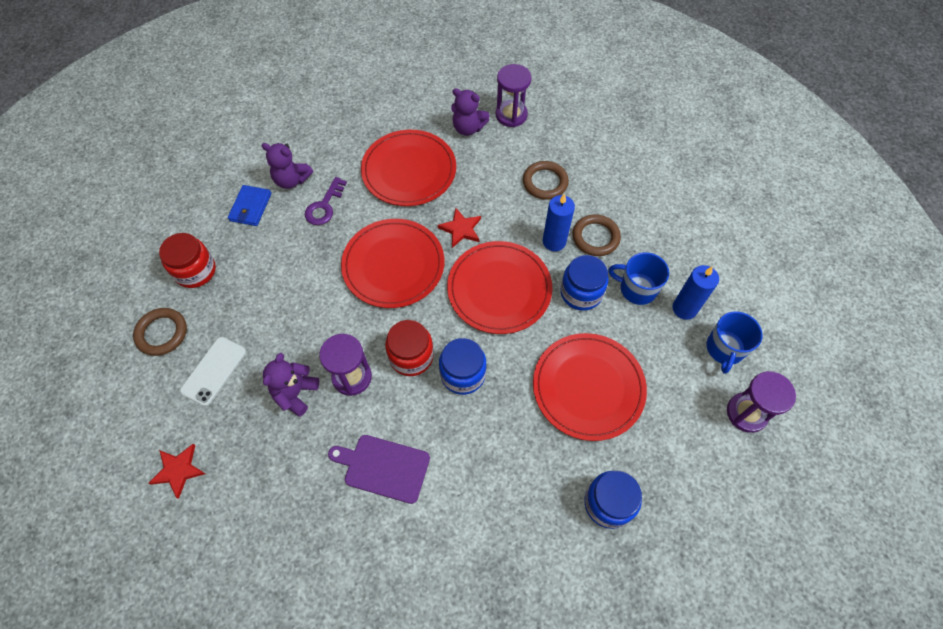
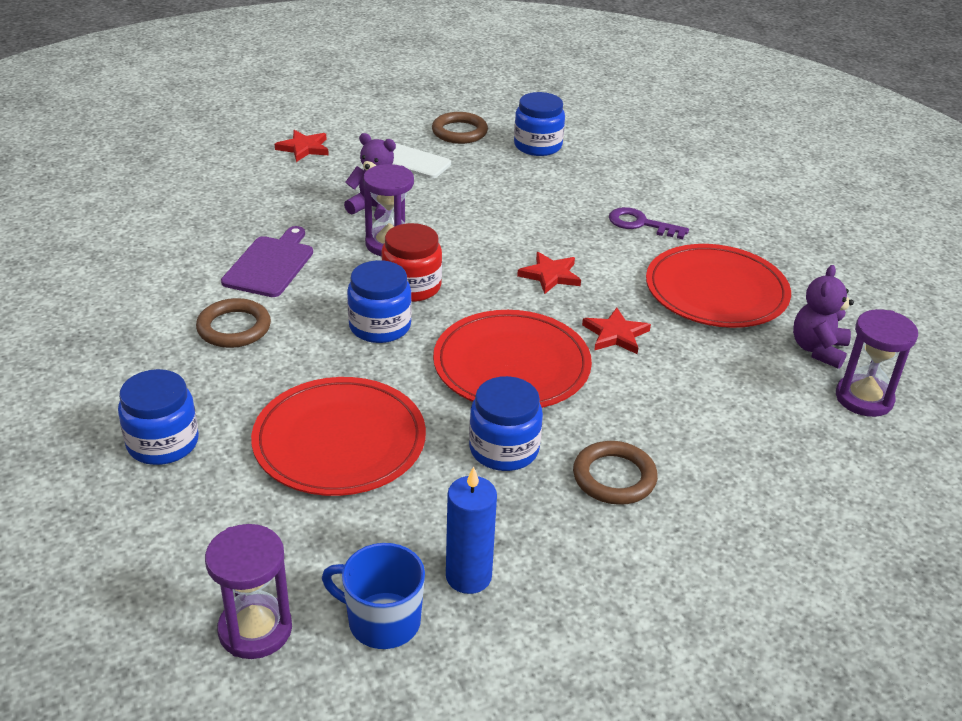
camera: 90 degrees right, 25 degrees down
(195, 271) = (538, 146): red jar -> blue jar
(250, 207) = (631, 174): blue wallet -> none
(292, 180) = (679, 200): purple teddy bear -> none
(393, 265) = (550, 275): red plate -> red star
(545, 182) = (722, 427): brown ring -> brown ring (234, 328)
(554, 241) = (601, 427): blue candle -> none
(637, 289) = (510, 517): blue mug -> none

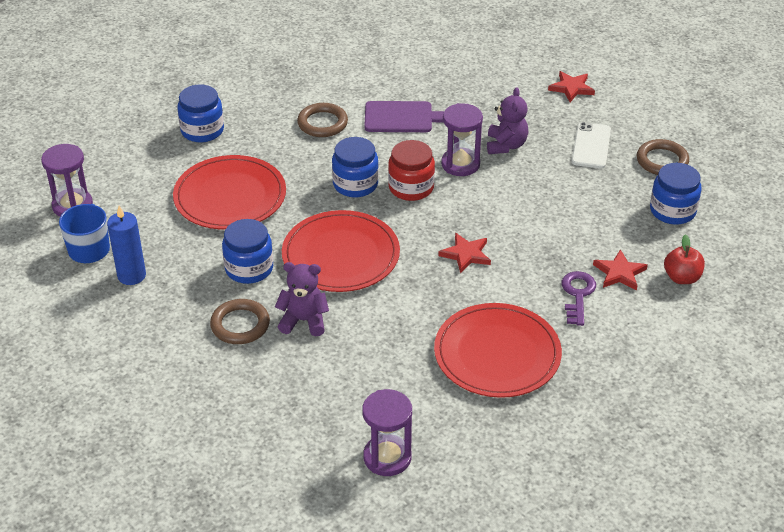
camera: 75 degrees right, 5 degrees up
(615, 334) = (404, 302): red star -> red star (619, 273)
(636, 165) = (682, 278): none -> red apple
(818, 350) = (442, 425): purple teddy bear -> purple teddy bear (304, 321)

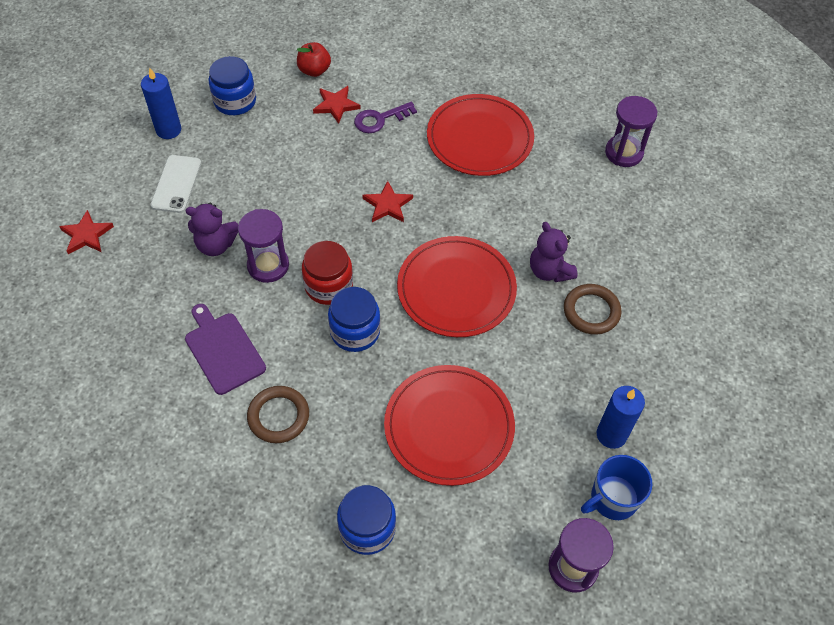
camera: 125 degrees left, 15 degrees up
(249, 268) = (526, 347): blue jar -> none
(506, 145) = (216, 245): purple teddy bear -> purple teddy bear turned 150 degrees counterclockwise
(591, 146) = (176, 184): white phone -> white phone turned 60 degrees counterclockwise
(662, 161) = (168, 130): brown ring -> blue candle

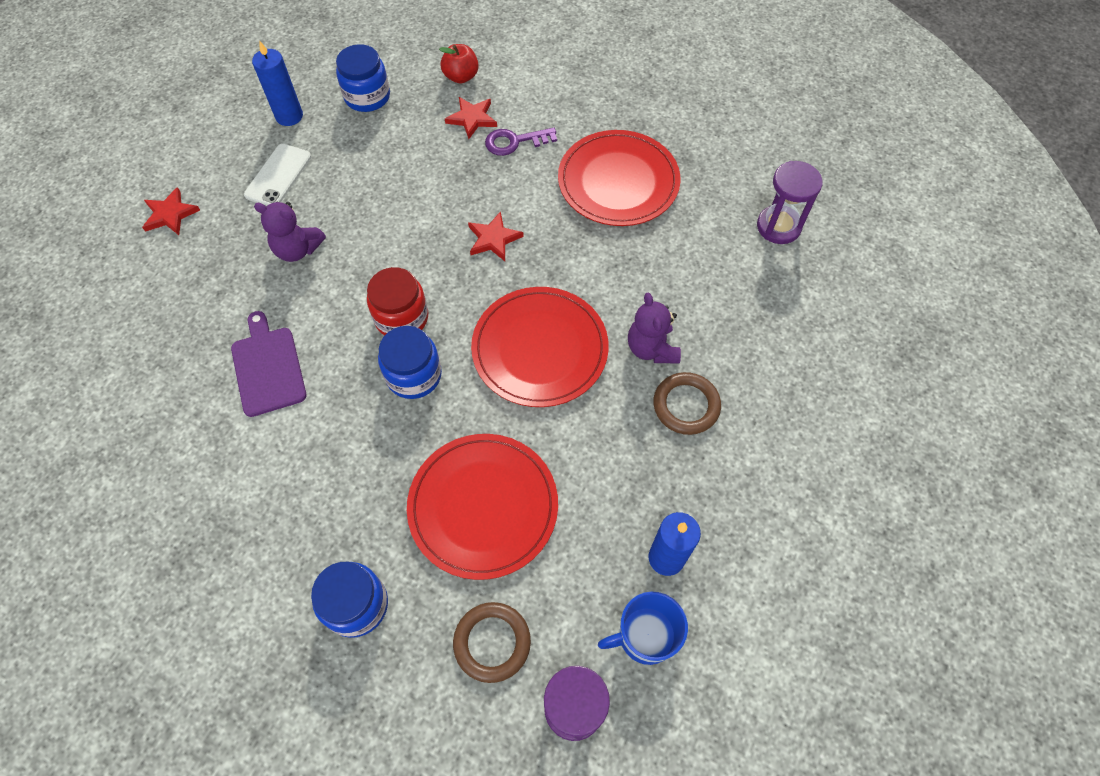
camera: 15 degrees right, 5 degrees up
(268, 265) = (344, 283): purple hourglass -> none
(278, 416) = (302, 454): brown ring -> brown ring (492, 642)

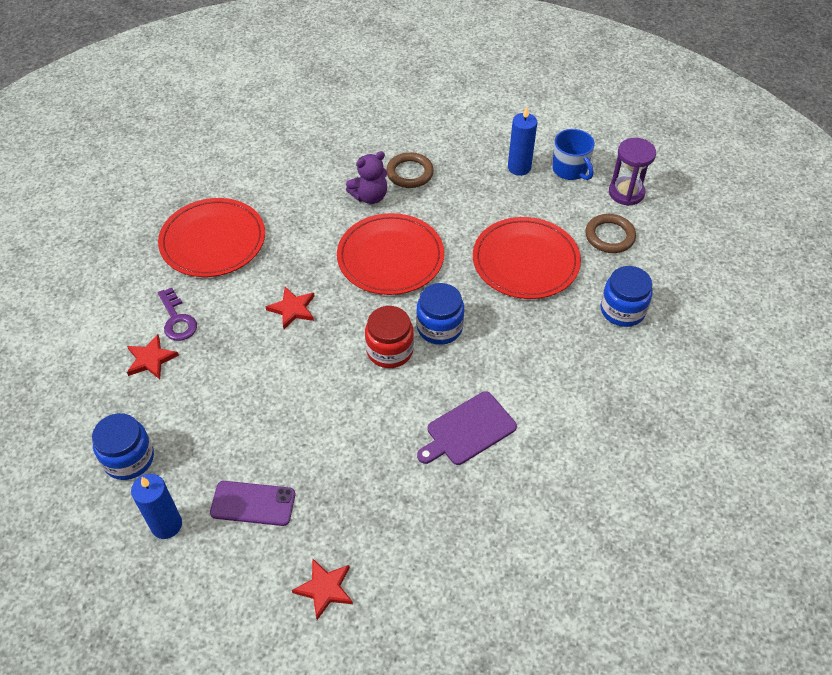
camera: 105 degrees left, 10 degrees down
(278, 176) = (253, 503): white phone -> purple phone
(297, 249) = (340, 452): purple teddy bear -> none
(461, 76) = (92, 383): red apple -> none
(778, 226) = (241, 144): purple hourglass -> none

